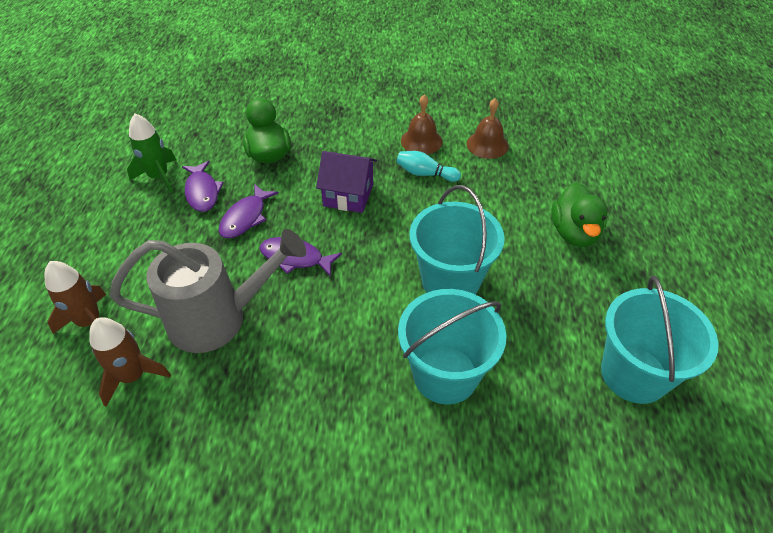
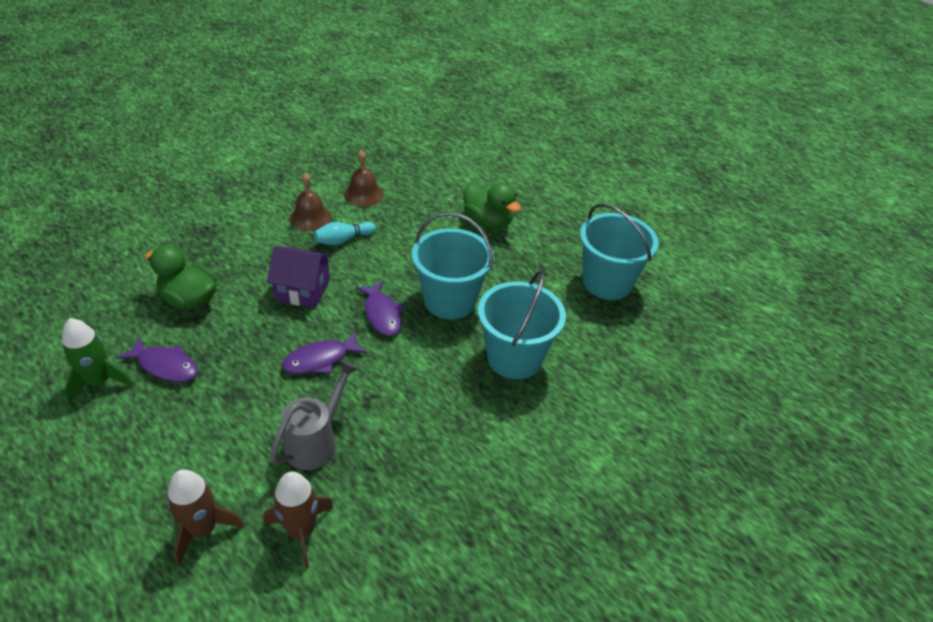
camera: 50 degrees left, 5 degrees down
(219, 318) = (316, 441): grey watering can -> grey watering can, size x0.65
(245, 218) = (237, 359): purple fish -> purple fish (382, 314)
(348, 195) = (303, 290): purple house -> purple house turned 45 degrees clockwise

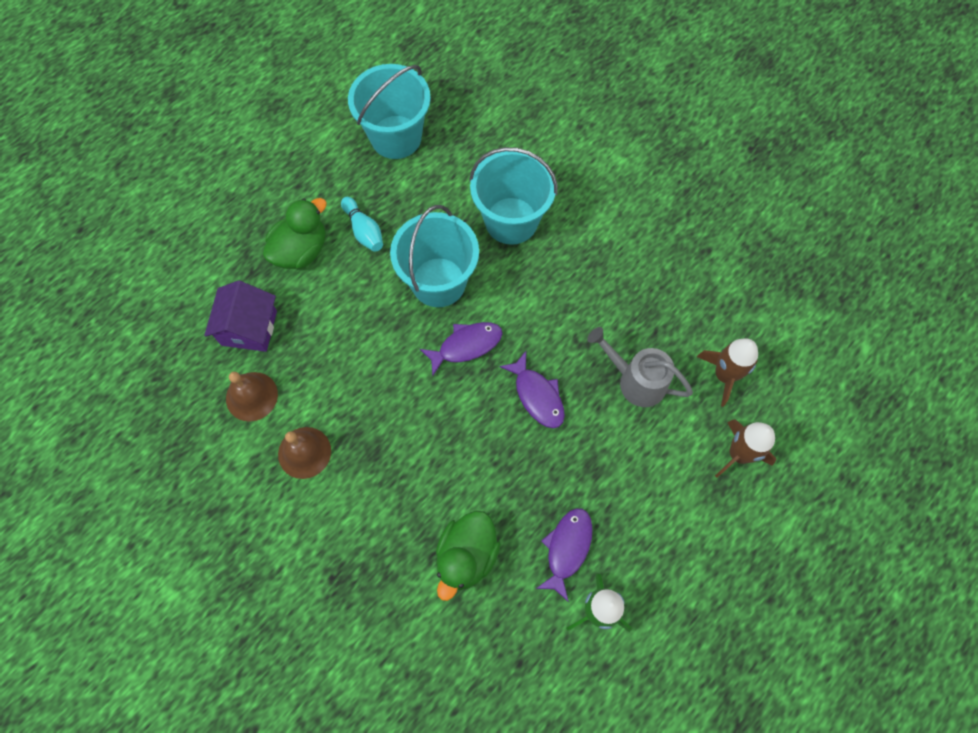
camera: 90 degrees left, 25 degrees up
(303, 290) = (437, 434): purple house -> purple house (249, 328)
(343, 240) = (346, 405): turquoise bowling pin -> turquoise bowling pin (364, 230)

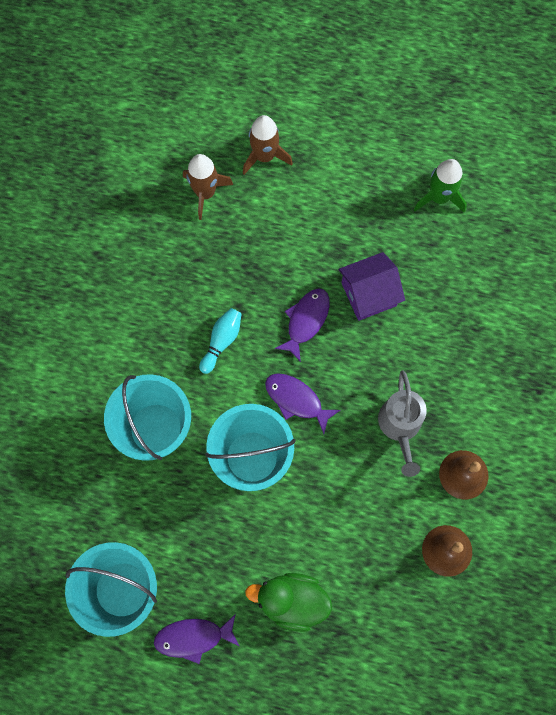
camera: 120 degrees left, 5 degrees up
(249, 328) = (391, 596): purple house -> purple house (368, 294)
(364, 230) = (239, 555): turquoise bowling pin -> turquoise bowling pin (222, 341)
(466, 556) = (460, 305): green duck -> none
(567, 548) = (410, 239): purple fish -> purple fish (193, 637)
(635, 380) = (248, 254): grey watering can -> grey watering can (400, 427)

